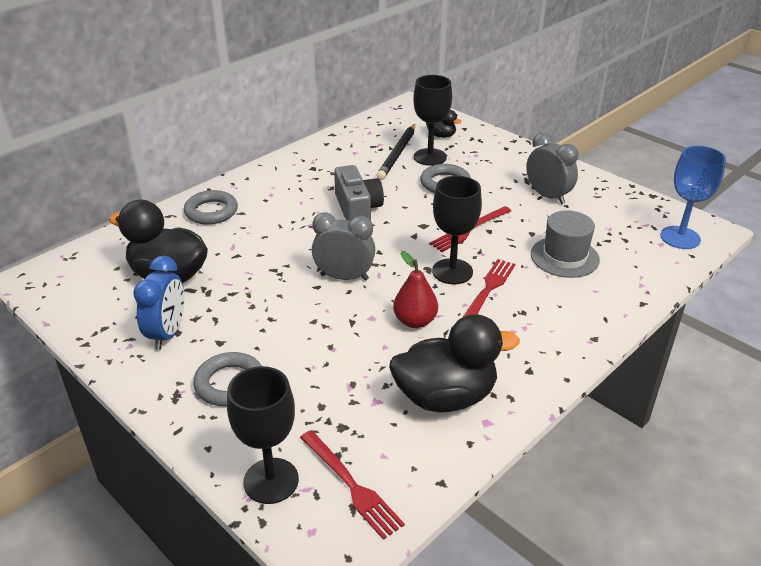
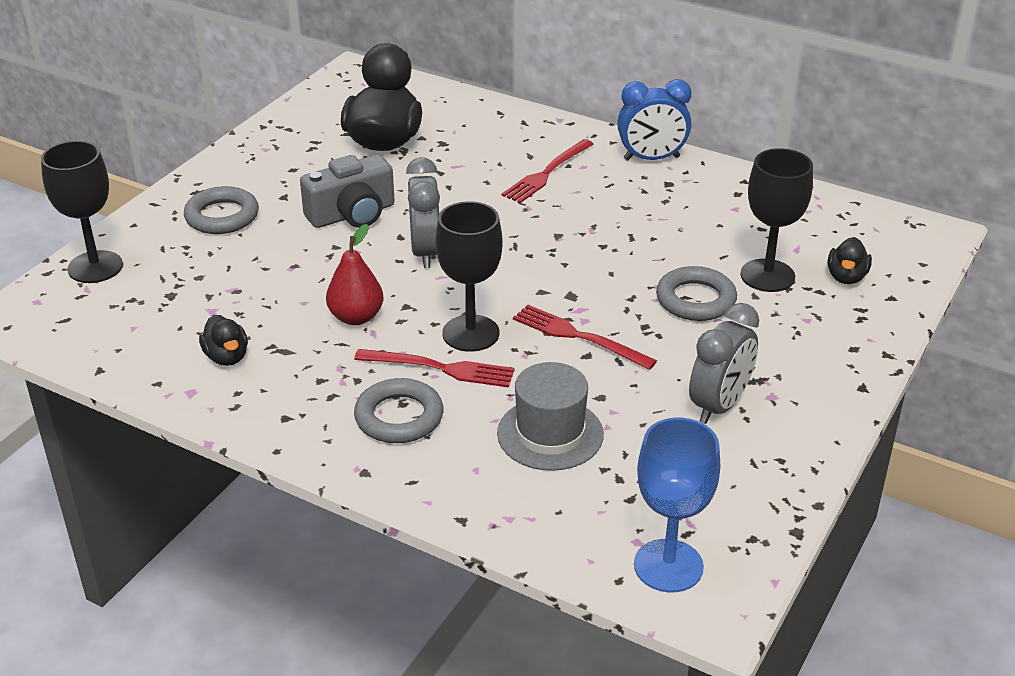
camera: 75 degrees right, 0 degrees up
(168, 333) = (289, 164): blue clock -> blue clock (651, 158)
(211, 211) = (521, 136): grey ring -> grey ring (399, 417)
(351, 486) = (91, 314): red fork -> red fork (546, 173)
(357, 209) = (583, 236): grey camera -> grey camera (352, 214)
(397, 154) = (756, 245): black pencil -> none
(445, 397) = (227, 357): black duck -> black duck, size x0.48

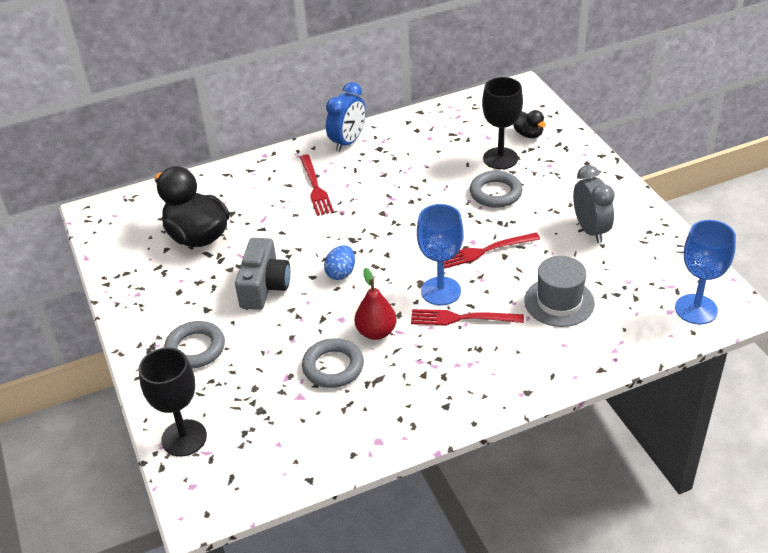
camera: 50 degrees left, 5 degrees up
(227, 357) = (358, 409): black duck -> none
(399, 417) = (490, 355): grey ring -> grey ring (333, 367)
(426, 252) = (341, 273): grey clock -> blue egg
(440, 368) = (461, 318): red fork -> red fork turned 135 degrees counterclockwise
(470, 333) = (441, 291): black goblet -> blue goblet

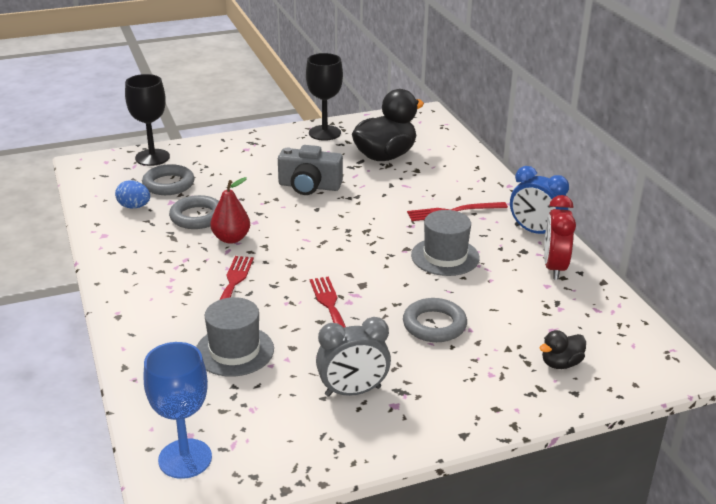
camera: 90 degrees right, 10 degrees down
(195, 348) = (244, 159): grey ring -> grey ring (168, 184)
(341, 273) = (317, 223): blue egg -> blue egg (134, 207)
(393, 190) = (445, 256): none -> grey hat
(403, 133) = (554, 267): none -> red clock
(441, 291) = (275, 276): blue goblet -> none
(500, 158) = (505, 335): black goblet -> black goblet (324, 133)

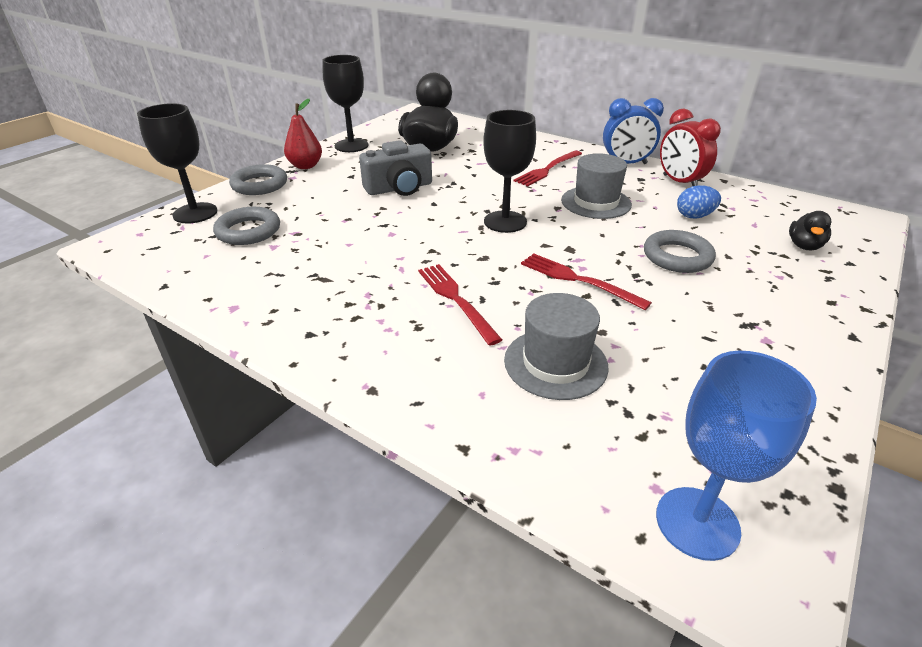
camera: 35 degrees left, 5 degrees up
(134, 207) = (235, 265): blue egg -> blue egg (694, 216)
(197, 217) = (323, 250): grey ring -> grey ring (259, 185)
(231, 238) = (389, 256): red pear -> red pear (305, 166)
(347, 244) = (505, 222): none -> black goblet
(353, 391) = (717, 346): grey clock -> none

